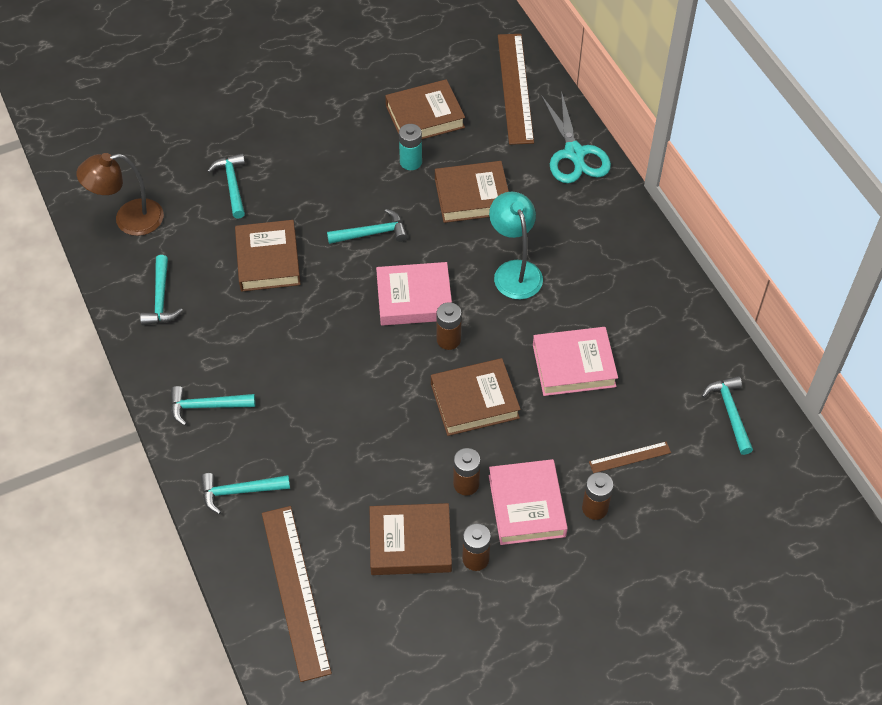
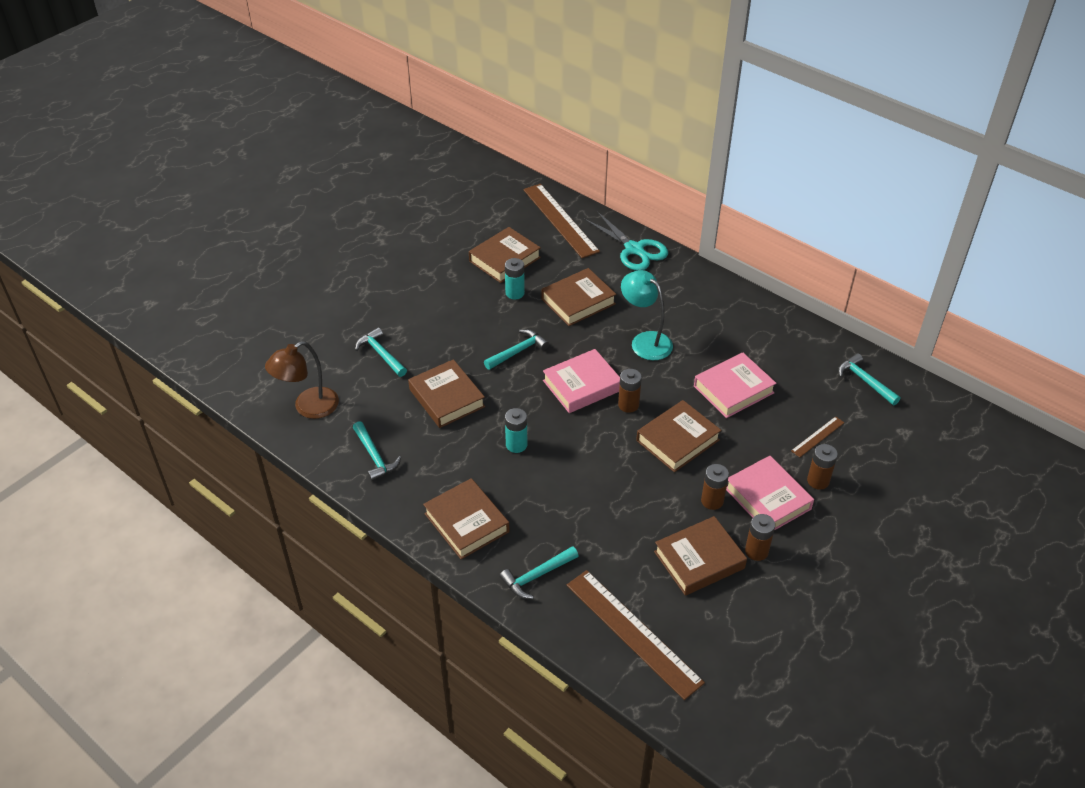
camera: 25 degrees left, 10 degrees down
(206, 406) = (466, 522): turquoise hammer -> brown book
(306, 340) = (516, 445): none -> turquoise battery

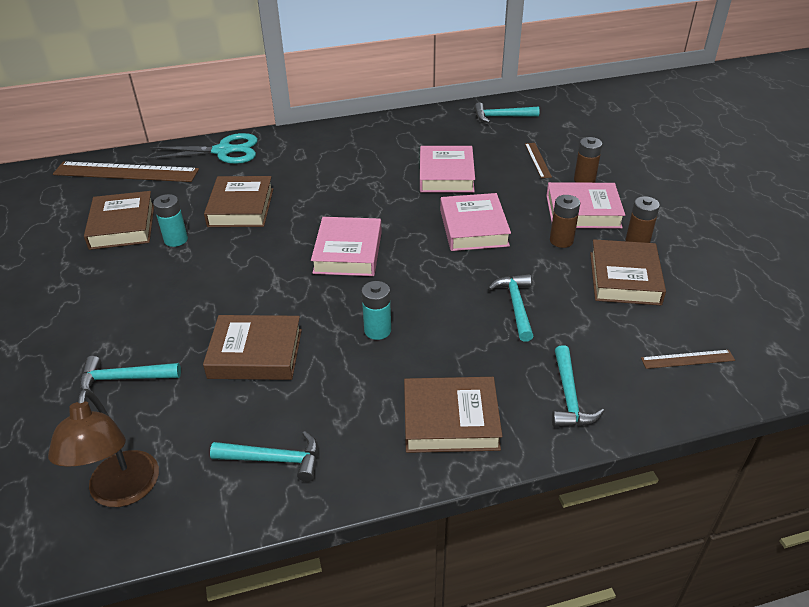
camera: 55 degrees left, 5 degrees down
(518, 351) = (254, 272): turquoise hammer -> turquoise hammer (516, 306)
(628, 405) = (403, 236): brown battery -> none
(633, 632) = (687, 359): brown ruler -> brown ruler, size x0.47
(645, 341) = (338, 193): turquoise lamp -> none
(677, 440) = (473, 228): brown book -> pink book

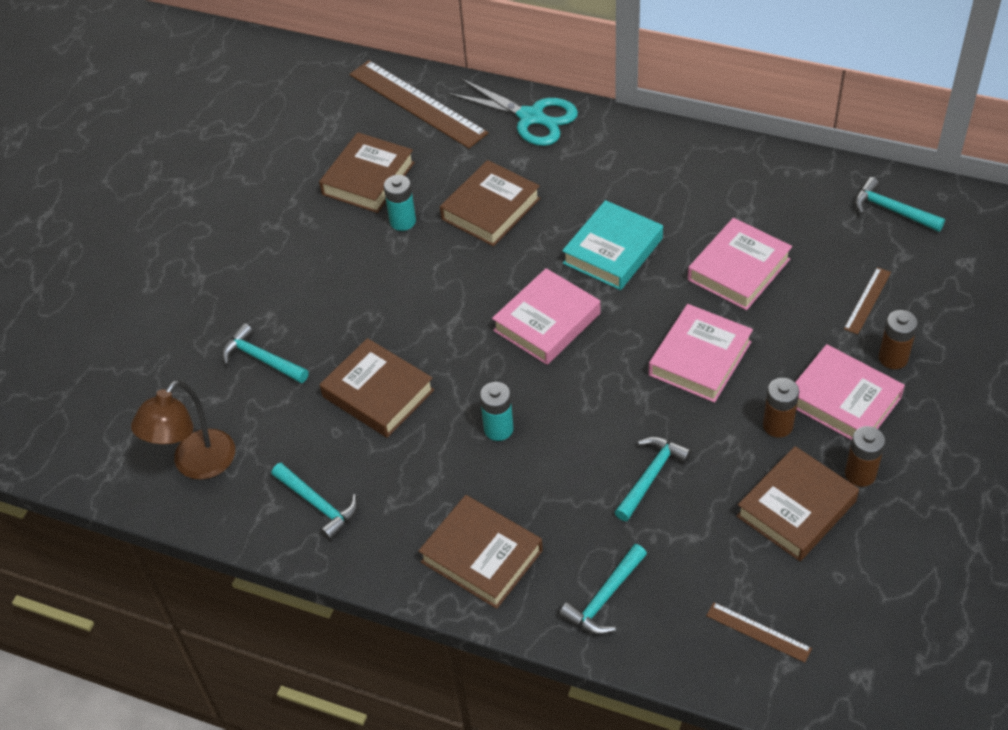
camera: 40 degrees right, 10 degrees up
(354, 197) = (613, 251): none -> turquoise book

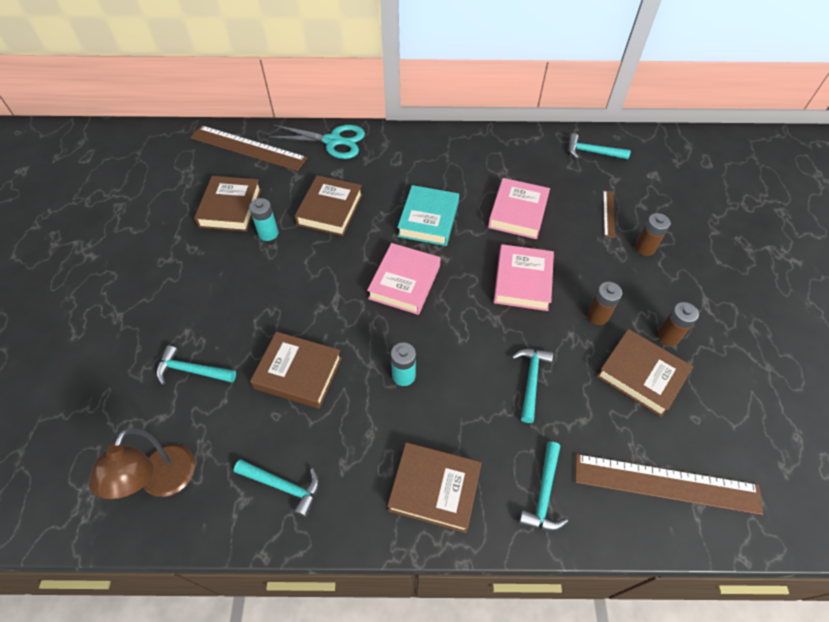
camera: 25 degrees left, 5 degrees up
(758, 632) = (666, 483): brown ruler -> brown ruler, size x2.14
(796, 509) = (641, 375): brown book -> brown book turned 75 degrees counterclockwise
(843, 400) = (630, 286): pink book -> none

